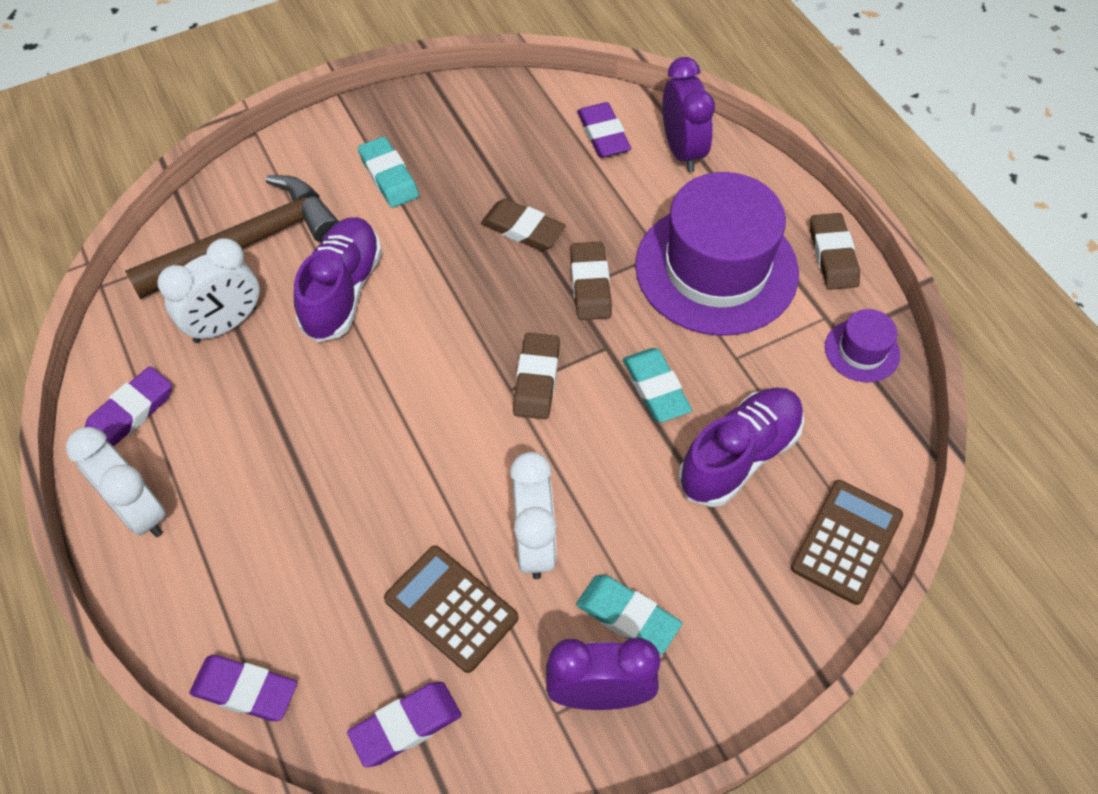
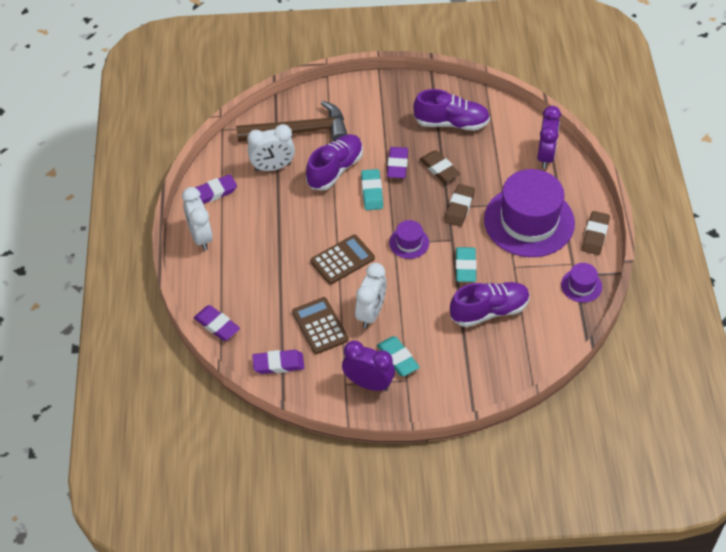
camera: 25 degrees right, 5 degrees down
(389, 176) = (384, 120): turquoise eraser -> turquoise eraser (372, 192)
(503, 145) = (451, 123): none -> purple shoe
(536, 379) = (409, 243): brown eraser -> purple hat
(603, 134) = (507, 134): purple eraser -> purple eraser (397, 165)
(846, 542) = (519, 366): brown calculator -> brown calculator (342, 260)

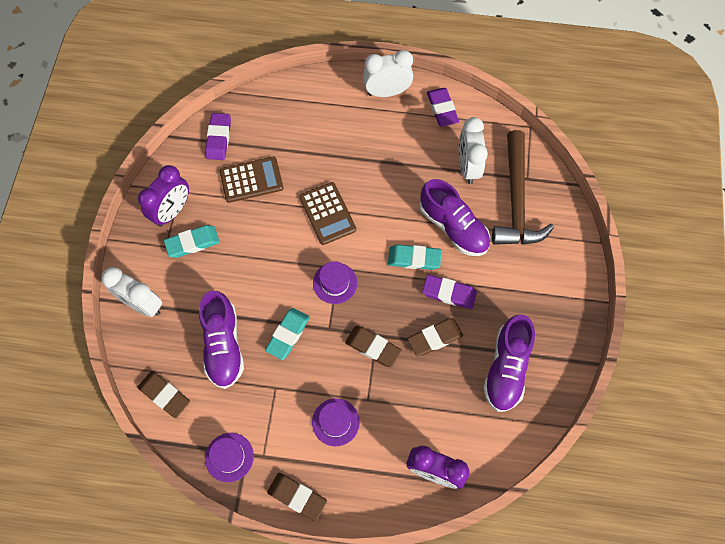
camera: 100 degrees right, 15 degrees up
(217, 325) = (277, 94): purple eraser -> none
(371, 313) = (254, 228): white clock -> white clock (142, 304)
(465, 267) = (288, 334): turquoise eraser -> turquoise eraser turned 75 degrees counterclockwise
(529, 221) = (335, 422): purple hat -> purple hat, size x0.44
(546, 344) = (164, 395): none -> brown eraser

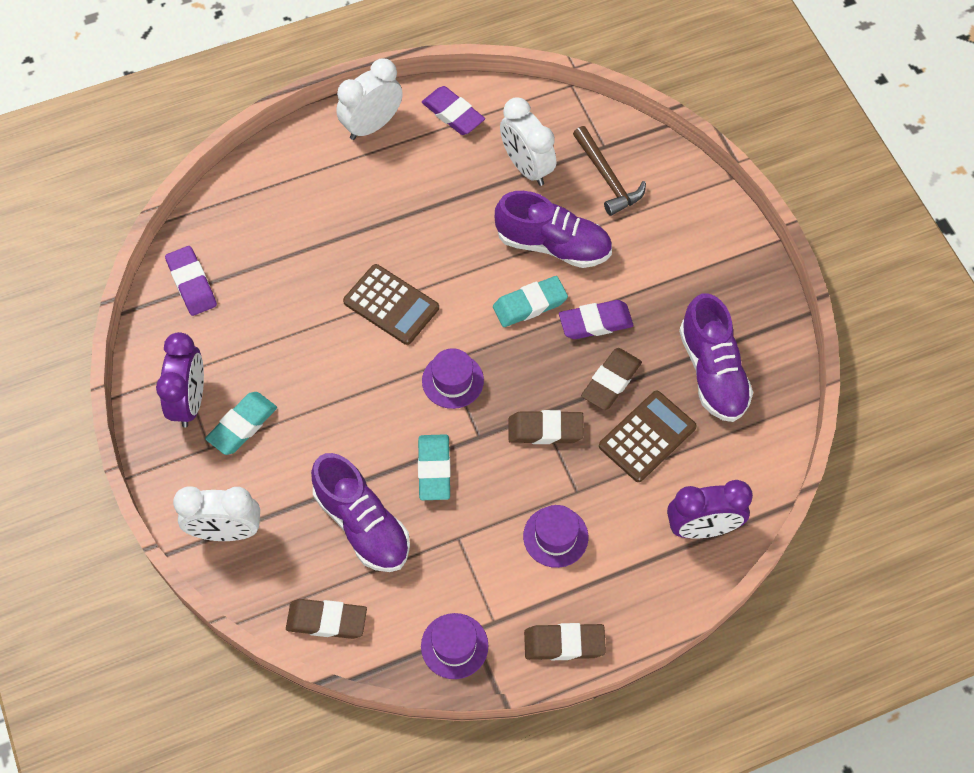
camera: 30 degrees left, 5 degrees down
(251, 180) = (268, 313): brown calculator -> brown calculator (647, 436)
(516, 200) = (607, 178): brown hammer -> brown hammer, size x0.61

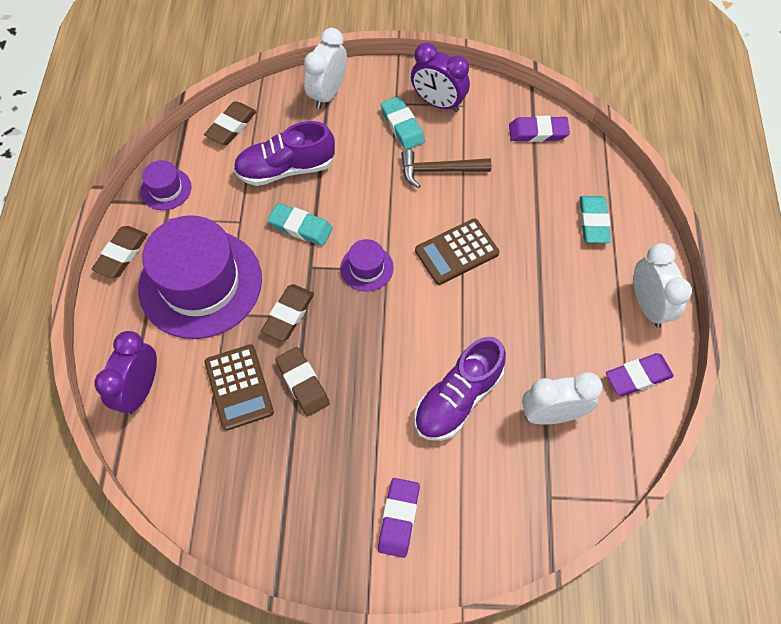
camera: 115 degrees right, 0 degrees up
(530, 304) = (407, 353): turquoise eraser -> turquoise eraser (593, 222)
(555, 536) = (200, 283): purple hat -> purple hat, size x2.29
(595, 322) = (363, 397): purple eraser -> purple eraser (398, 518)
(607, 178) = (510, 482): brown hammer -> brown hammer (439, 170)
(712, 372) = (265, 471): purple shoe -> none

